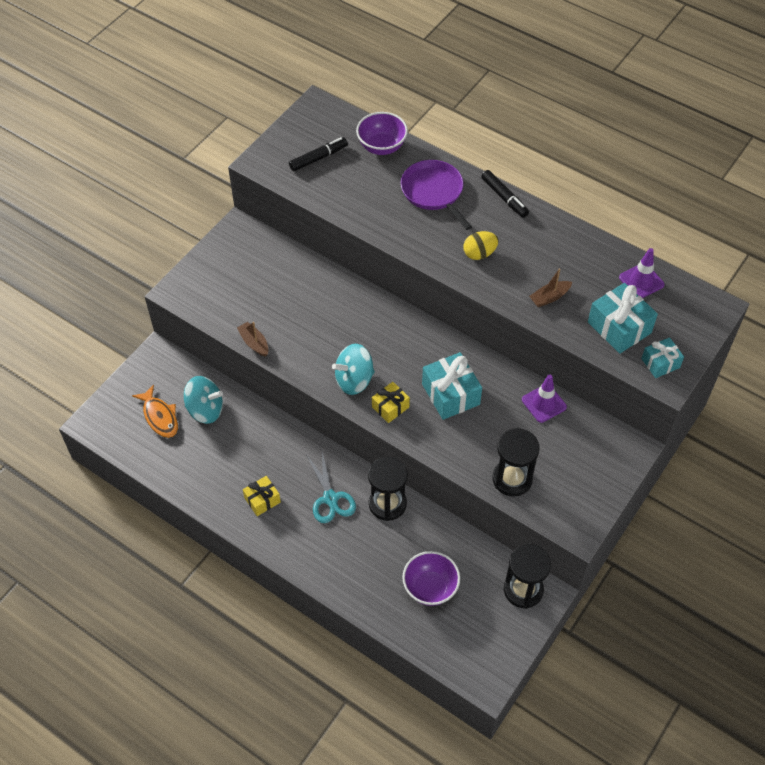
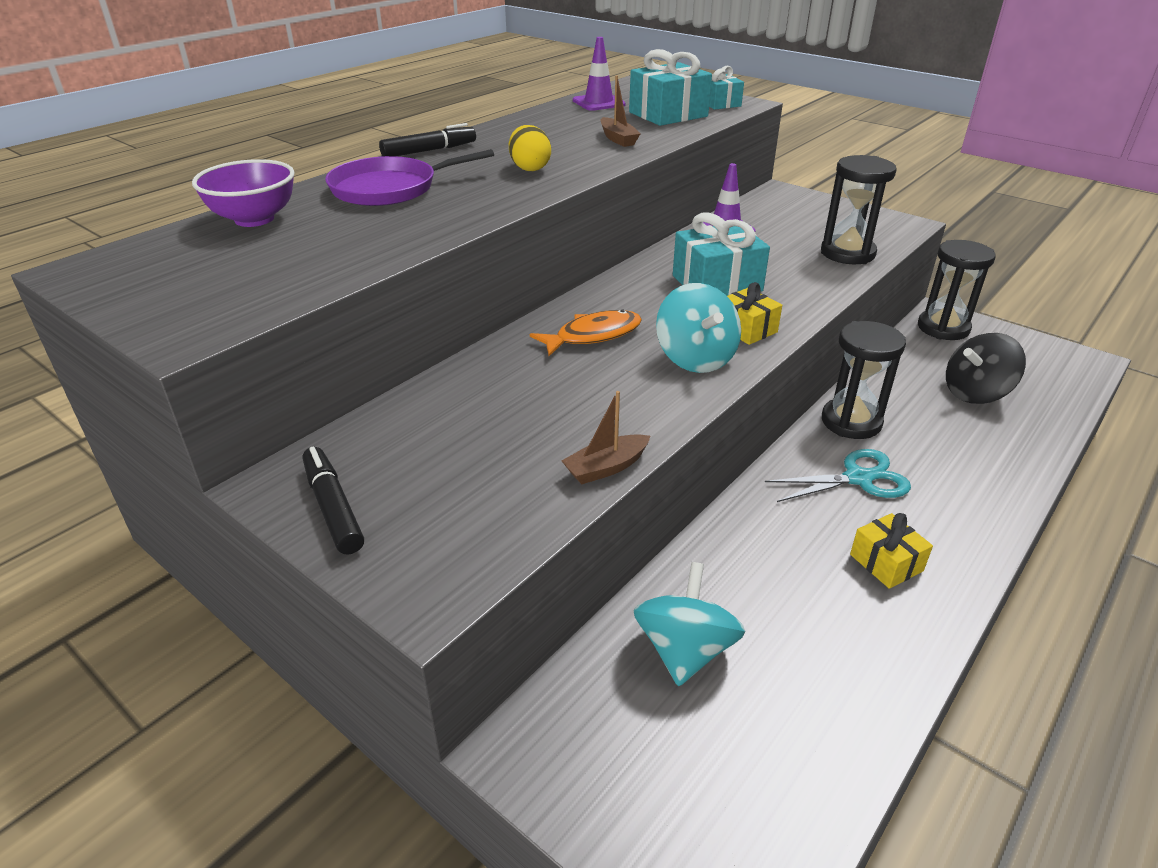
camera: 85 degrees left, 20 degrees down
(160, 416) = (707, 742): orange fish -> orange fish (593, 336)
(318, 158) = (232, 272): black marker -> black marker (333, 508)
(430, 588) = (975, 393): purple bowl -> black spinning top

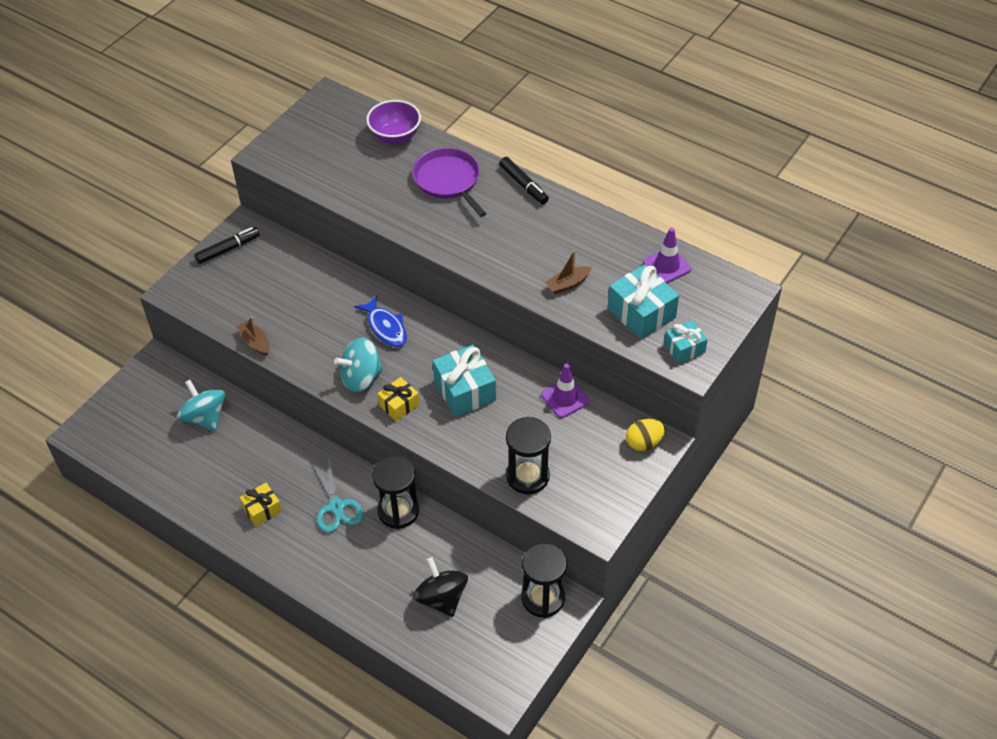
camera: 85 degrees right, 15 degrees up
(530, 168) = (494, 241): yellow egg -> yellow egg (644, 443)
(593, 336) = (385, 327): orange fish -> blue fish
(685, 650) = (205, 417): turquoise spinning top -> turquoise spinning top turned 135 degrees counterclockwise

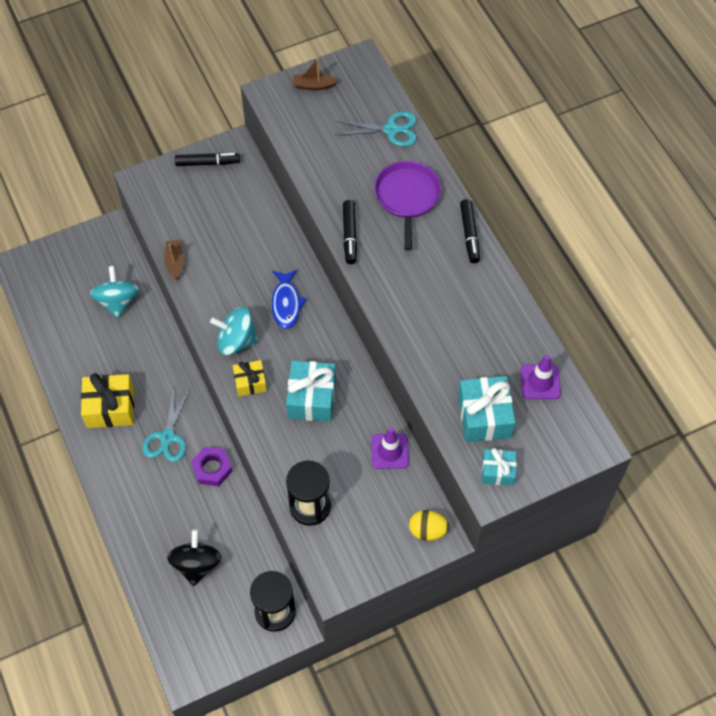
camera: 30 degrees right, 10 degrees up
(262, 510) = (110, 408): yellow gift -> yellow gift, size x1.67
(395, 137) = (391, 129): purple bowl -> turquoise scissors
(398, 511) = (212, 468): black hourglass -> purple nut
(420, 230) = (350, 235): none -> black marker
(568, 284) = (440, 354): brown boat -> brown boat (314, 86)

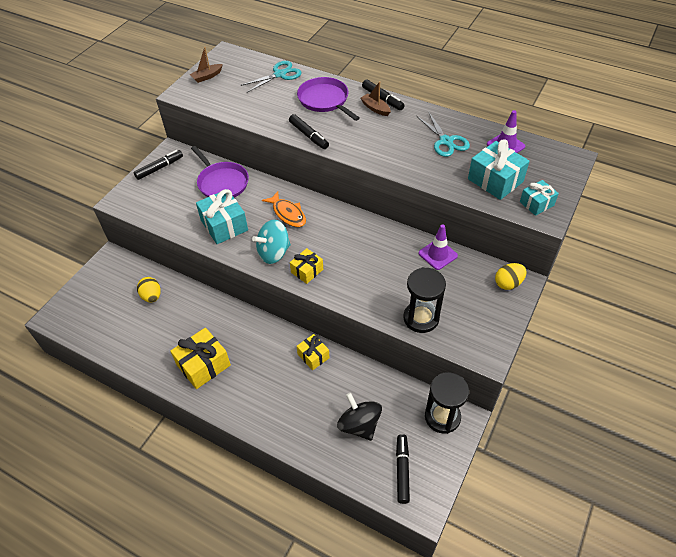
camera: 35 degrees left, 10 degrees down
(117, 301) = (152, 296): turquoise spinning top -> yellow egg
(167, 437) = (263, 357): turquoise scissors -> turquoise scissors (446, 141)
(175, 262) = (186, 233): brown boat -> brown boat (375, 108)
(197, 632) = (402, 471): none -> black marker
(212, 468) = (313, 356): purple nut -> yellow gift
(253, 222) = (222, 182): none -> purple pan
(286, 303) = (288, 214): blue fish -> orange fish
(311, 398) = (357, 255): turquoise gift -> turquoise gift (224, 225)

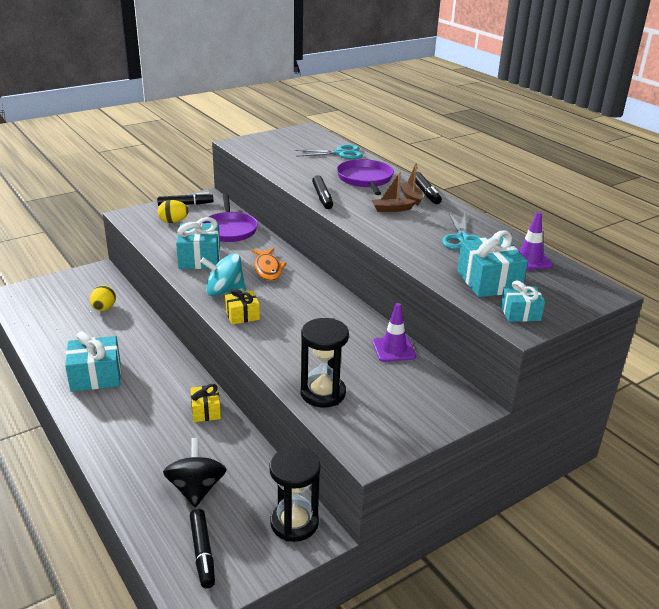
camera: 25 degrees right, 20 degrees down
(203, 365) = (96, 376): yellow gift -> turquoise gift
(207, 76) = (272, 139): brown boat -> brown boat (392, 209)
(402, 471) = (202, 552): black marker -> black marker turned 135 degrees clockwise
(508, 283) = (454, 401): yellow egg -> yellow egg (173, 222)

